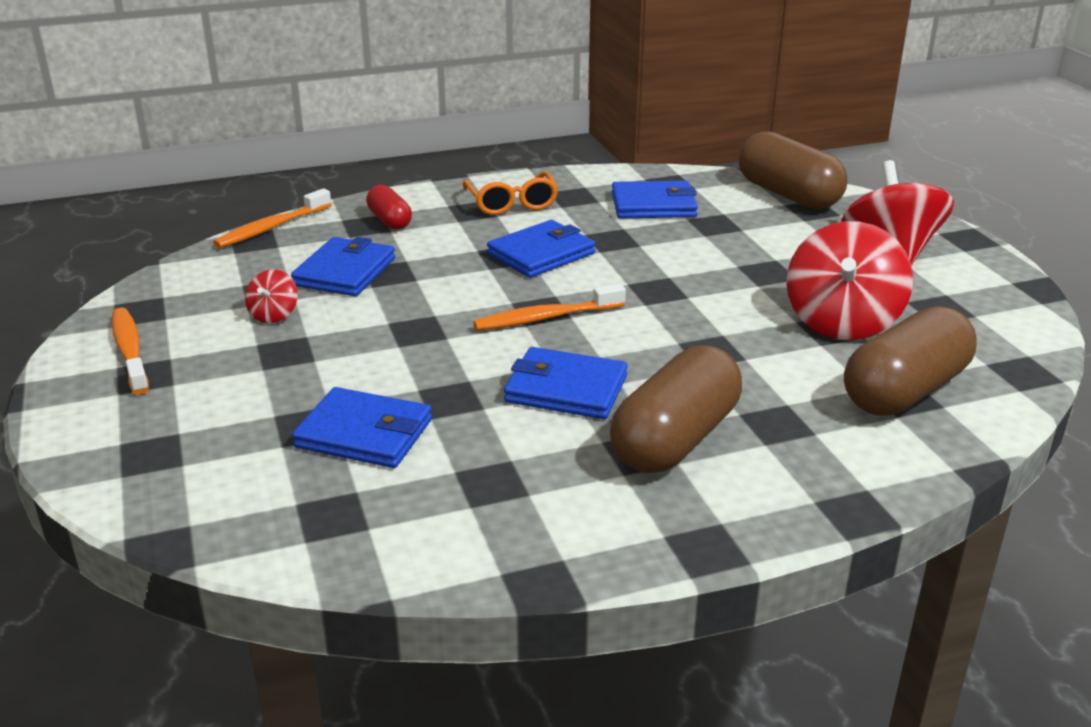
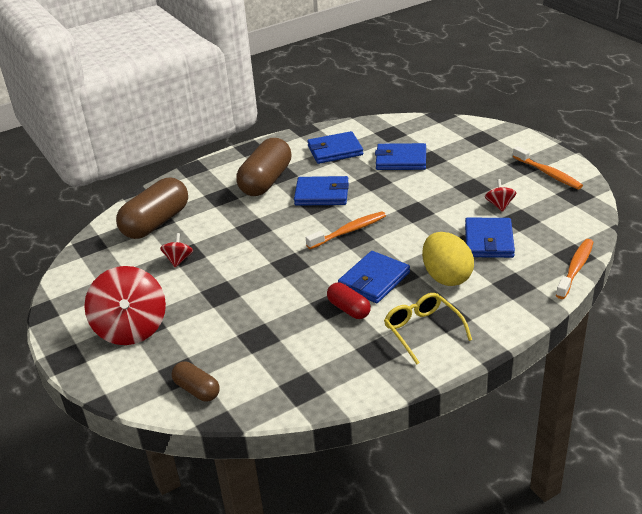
camera: 170 degrees right, 5 degrees up
(390, 220) = (500, 292): red capsule -> red capsule (349, 309)
(442, 243) = (446, 277): none -> yellow egg
(512, 203) = (422, 331): orange glasses -> yellow glasses
(653, 205) = (309, 351): blue wallet -> blue wallet (335, 150)
(788, 195) = (197, 390): brown capsule -> brown capsule, size x0.53
(842, 322) = (178, 260): red spinning top -> red spinning top, size x0.46

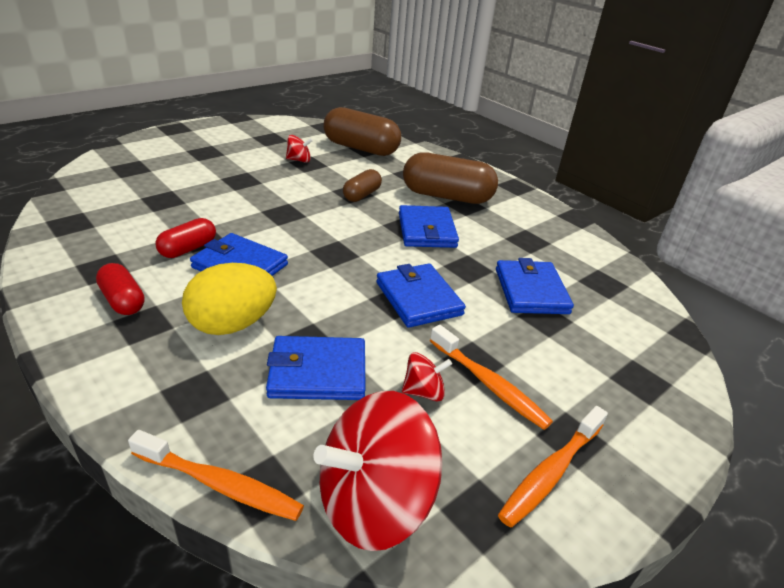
camera: 75 degrees right, 0 degrees up
(131, 328) = (201, 147): red spinning top -> red spinning top (374, 501)
(197, 390) = (101, 175): brown capsule -> brown capsule (362, 195)
(335, 150) = (533, 238): blue wallet -> blue wallet (418, 298)
(349, 231) = (346, 249): orange toothbrush -> orange toothbrush (489, 384)
(422, 331) = (123, 301): yellow glasses -> red capsule

